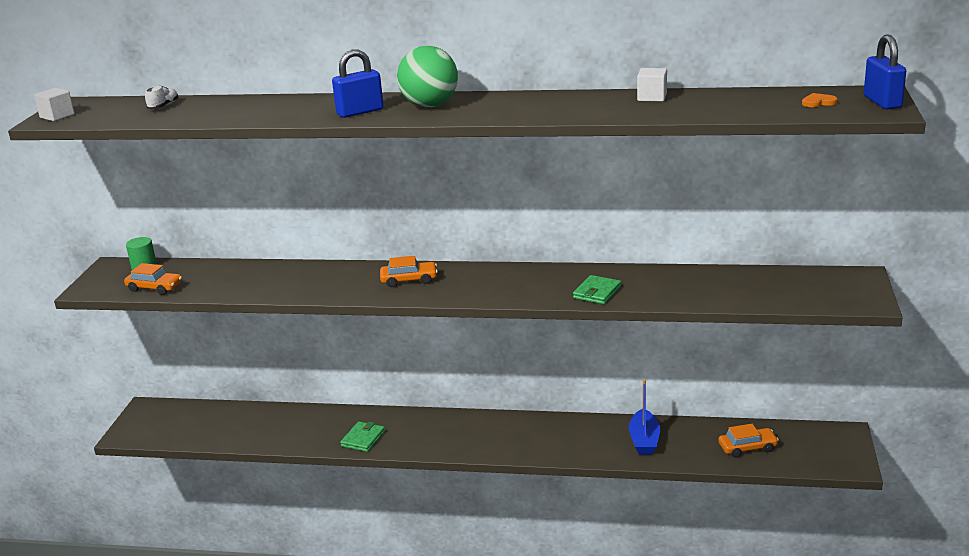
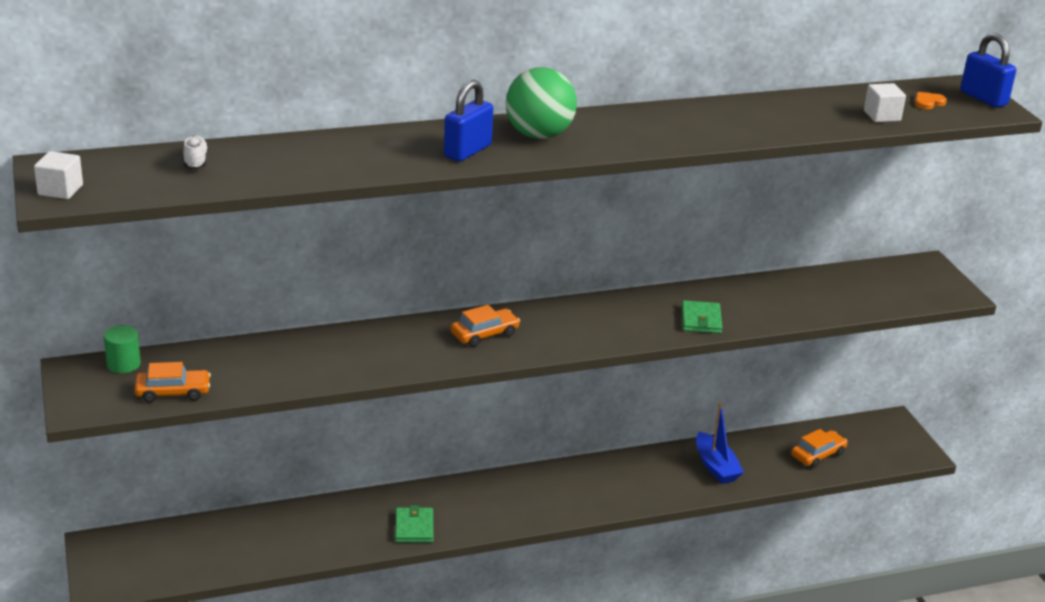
camera: 30 degrees left, 5 degrees up
(652, 97) = (764, 106): white cube -> white cube (882, 116)

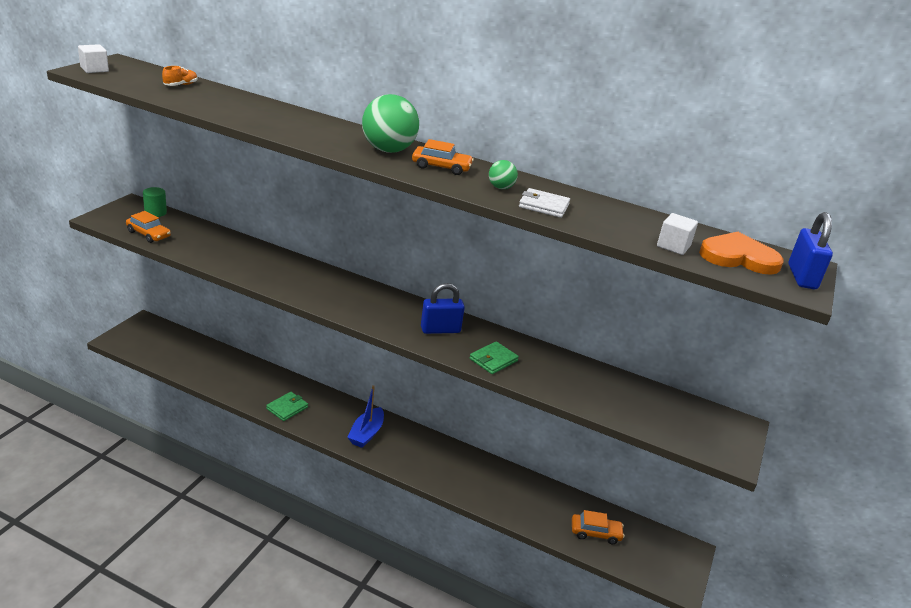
camera: 40 degrees right, 0 degrees up
(195, 161) = (180, 85): white shoe -> orange shoe
(467, 151) = (326, 138): blue padlock -> blue padlock (440, 330)
(484, 334) = (346, 294): orange car -> orange car (441, 167)
(689, 126) = (500, 188): none -> green ball
(715, 467) = (511, 492): blue boat -> blue boat (366, 433)
(748, 127) = (544, 206): none -> white wallet
(928, 102) = (738, 257): orange heart -> orange heart, size x2.24

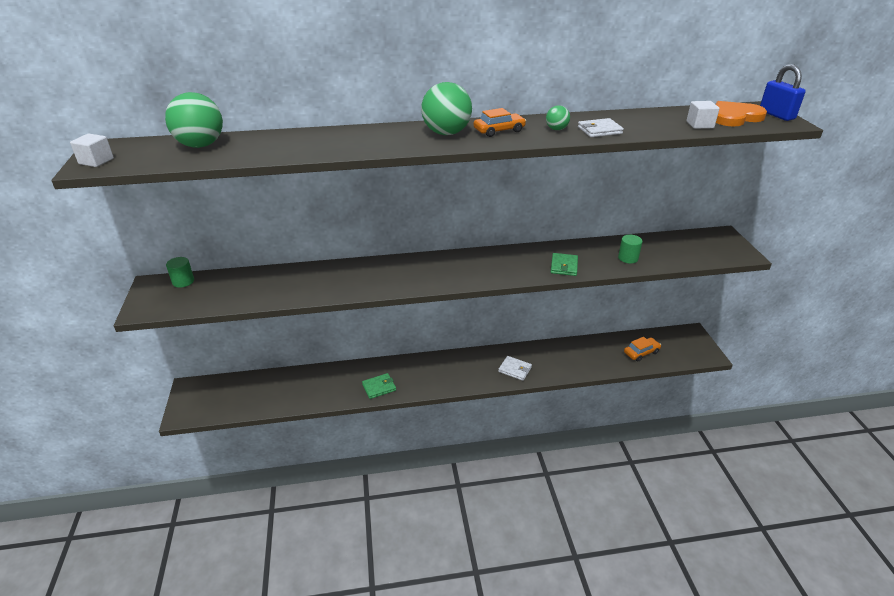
camera: 30 degrees left, 5 degrees up
(148, 234) = (205, 301): orange car -> none
(180, 85) = (200, 145): orange shoe -> green ball
(287, 408) = (379, 387): green wallet -> green wallet turned 60 degrees clockwise
(366, 433) = (451, 373): blue boat -> none
(432, 467) = (515, 369): none -> white wallet
(440, 330) = (508, 263): blue padlock -> none
(577, 388) = (628, 258): none -> green cylinder

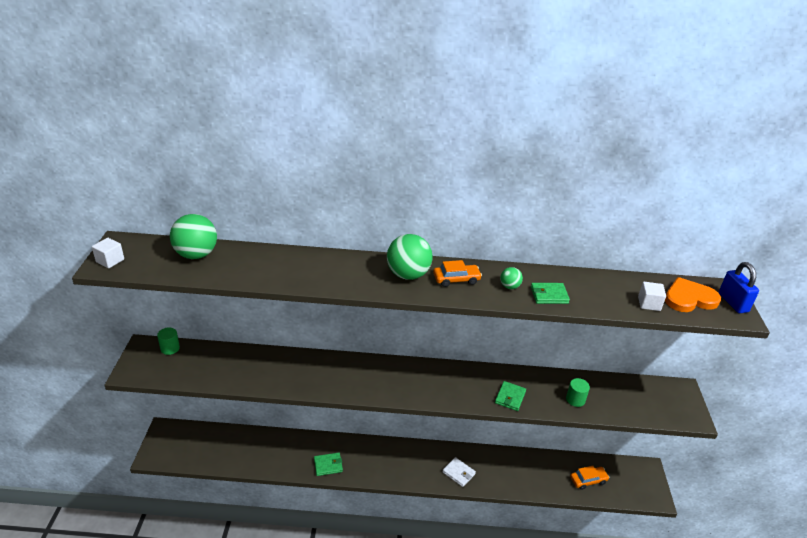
camera: 10 degrees right, 0 degrees up
(599, 130) = (549, 295): white wallet -> green wallet

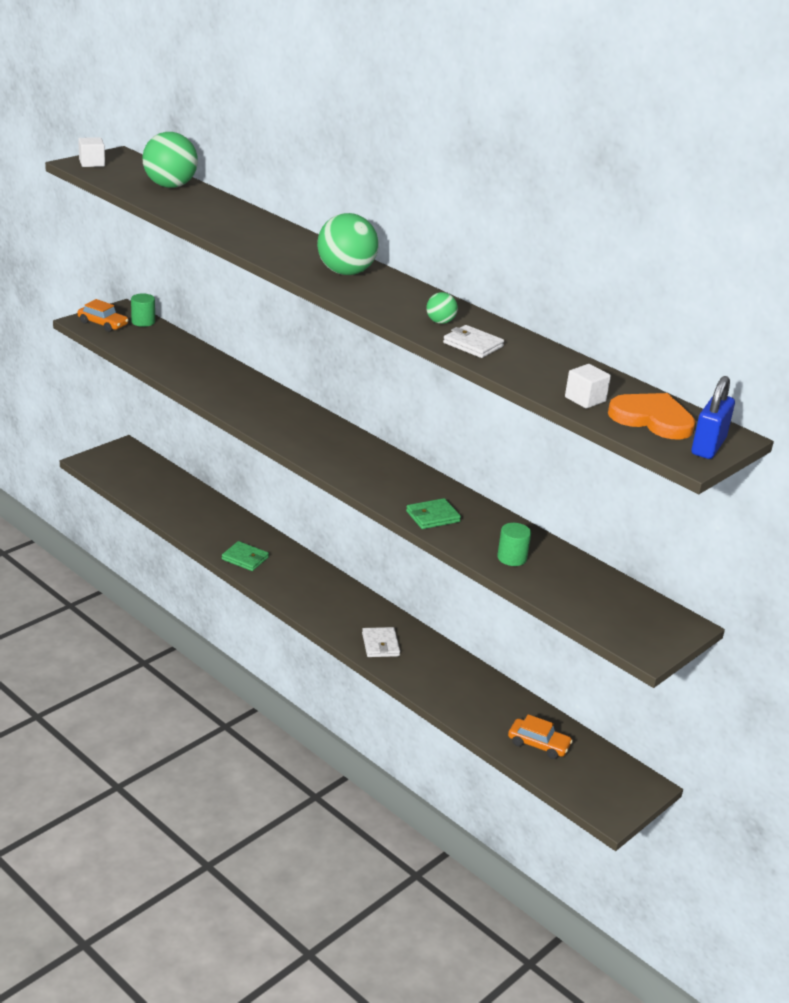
camera: 40 degrees right, 5 degrees down
(456, 279) = (391, 295): orange car -> orange car (103, 324)
(549, 295) = (473, 345): green wallet -> white wallet

